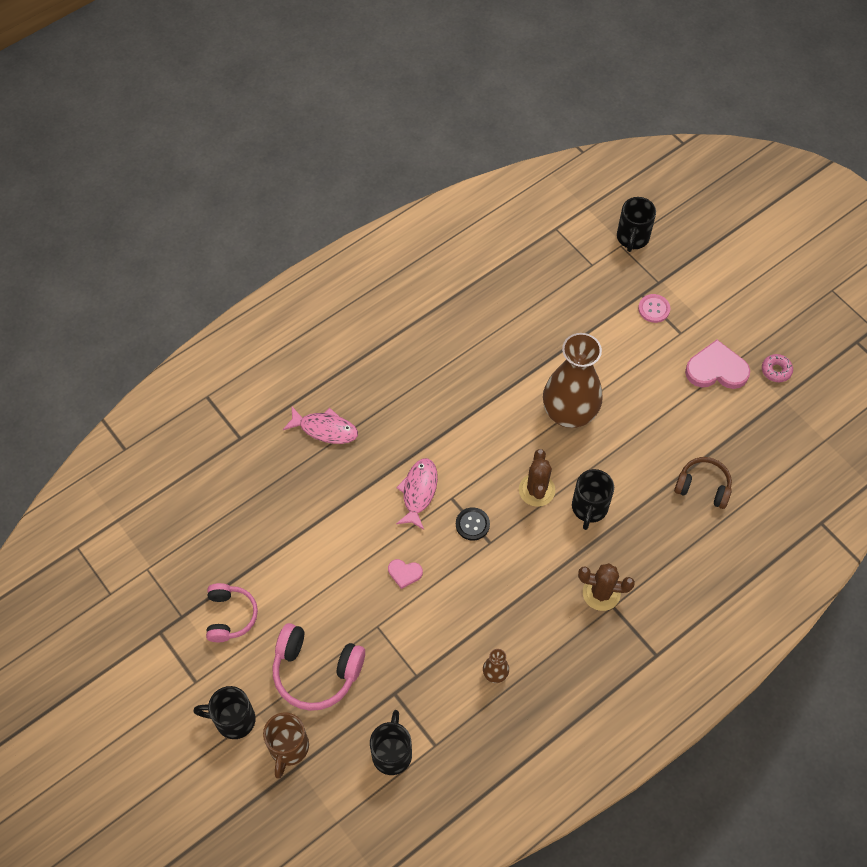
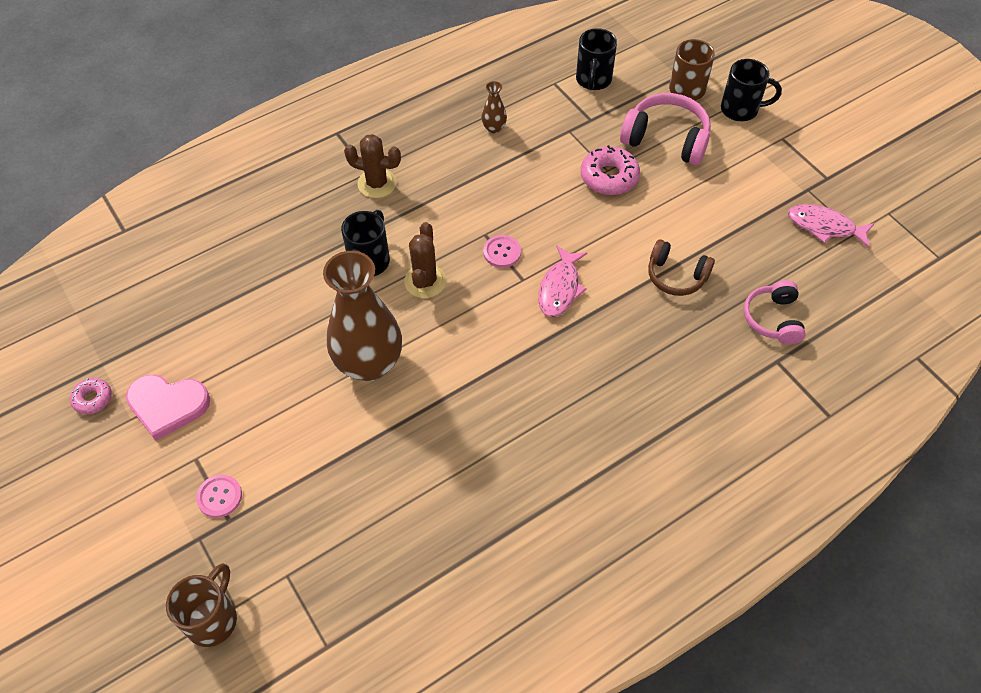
camera: 175 degrees left, 5 degrees down
(230, 616) = (758, 187): pink headphones -> pink headphones (773, 319)
(325, 429) = (672, 364): pink fish -> pink fish (824, 226)
(375, 617) = (609, 177): none -> pink donut
(404, 573) = (578, 212): pink heart -> none
(472, 524) = (502, 252): black button -> pink button
(632, 238) = (213, 619): black mug -> brown mug
(703, 487) = (237, 273): brown headphones -> brown headphones (676, 276)

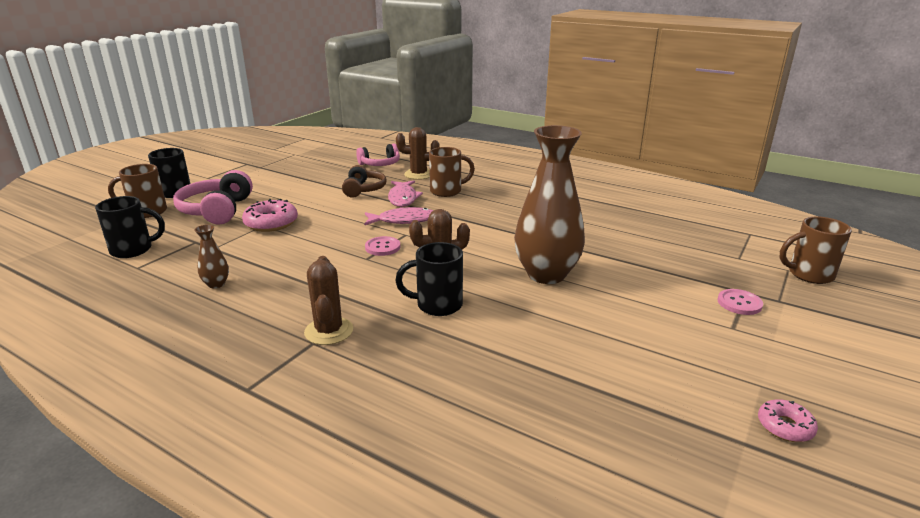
camera: 115 degrees left, 30 degrees down
(168, 405) = (716, 366): pink heart -> none
(631, 362) = (447, 191): none -> brown mug
(710, 351) = (418, 174): none -> brown cactus
(824, 226) = (293, 160): pink fish -> pink fish (403, 198)

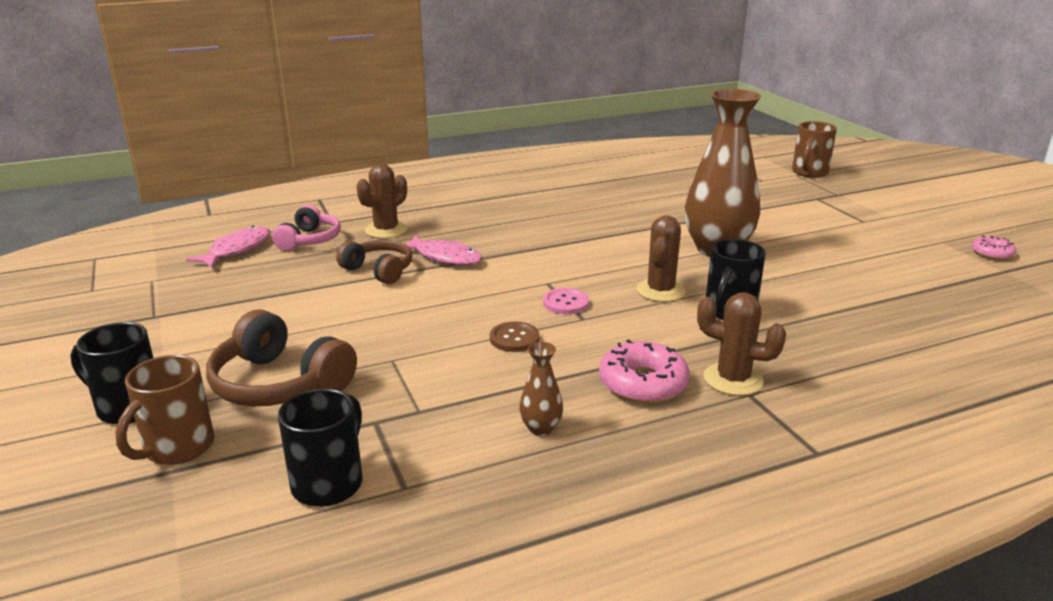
camera: 55 degrees left, 0 degrees up
(217, 210) = (280, 383): pink headphones -> brown headphones
(271, 223) = (394, 352): pink donut -> pink donut (643, 383)
(317, 247) = (514, 338): none -> brown button
(403, 220) = (509, 274): pink fish -> pink fish (237, 250)
(447, 191) = (462, 231): brown mug -> none
(739, 303) = (831, 206): pink button -> none

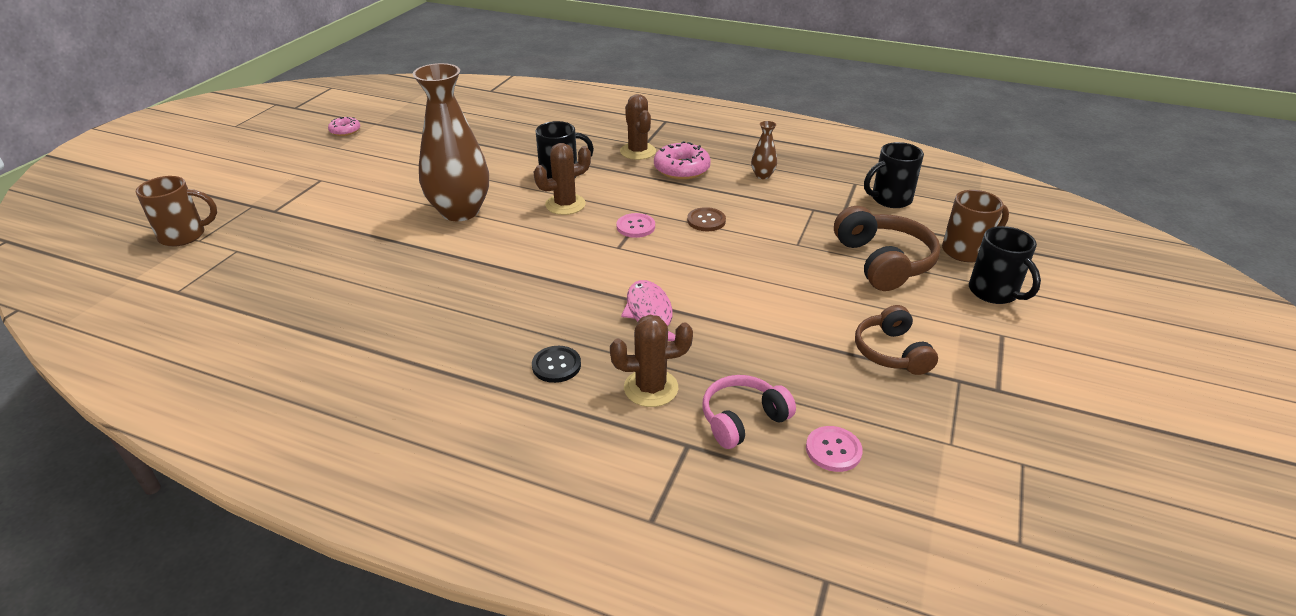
camera: 135 degrees left, 10 degrees up
(237, 250) = (833, 450): pink fish -> pink button
(379, 270) = (722, 330): brown headphones -> brown headphones (891, 352)
(459, 217) = (556, 365): none -> black button

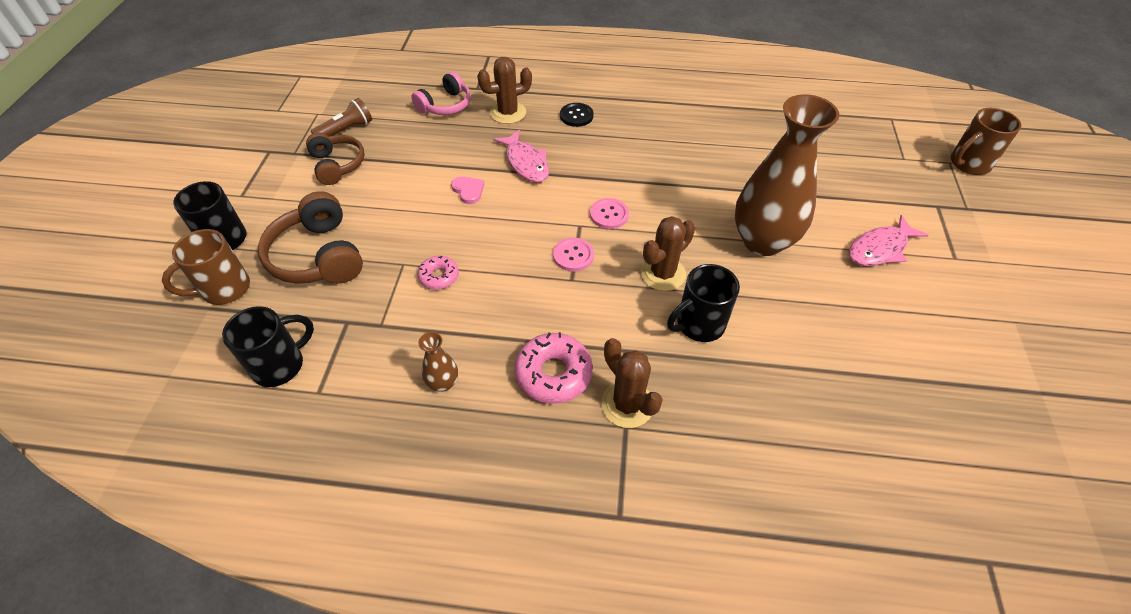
camera: 165 degrees right, 15 degrees up
(345, 131) = (1055, 362): pink donut -> pink donut (439, 276)
(370, 193) = (879, 249): none -> pink fish
(706, 221) = (502, 279): brown button -> none
(725, 295) = (468, 190): none -> pink heart
(833, 450) = (390, 99): pink button -> pink button (609, 214)
(894, 403) = (346, 130): none -> brown flashlight

